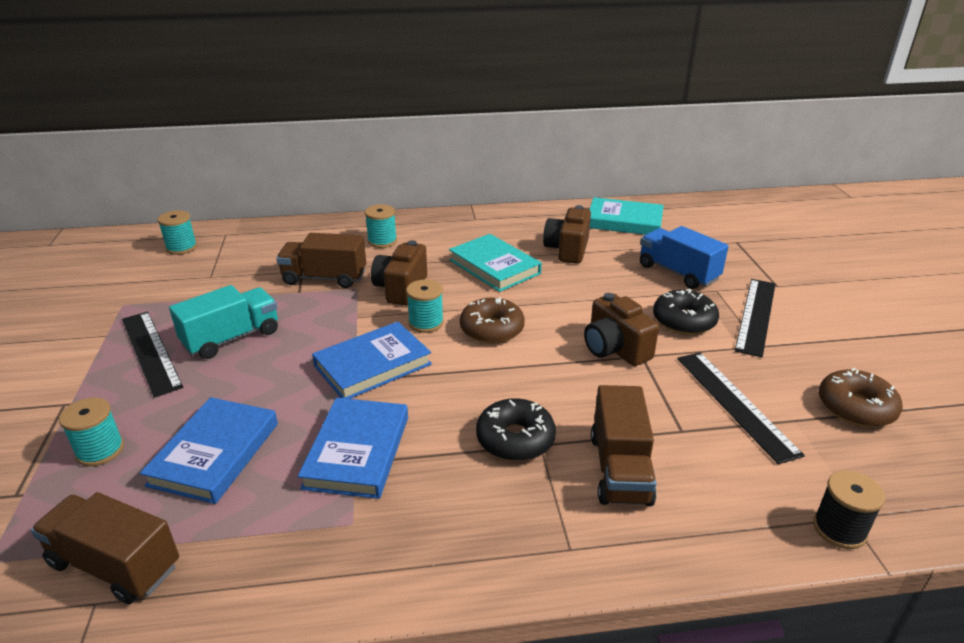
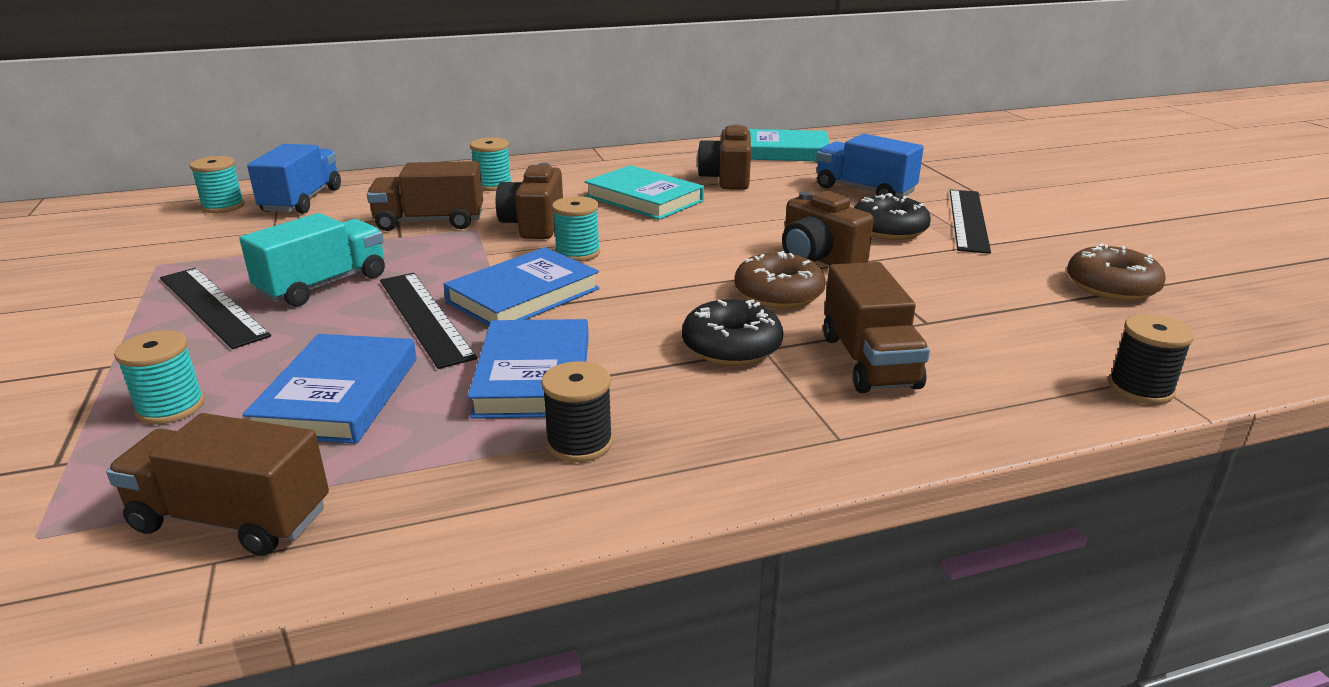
camera: 10 degrees left, 5 degrees down
(238, 246) = (302, 201): none -> blue truck
(372, 526) = (579, 443): none -> black spool
(492, 329) = (663, 253): brown donut -> brown donut (778, 294)
(735, 403) = (977, 294): black ruler -> black ruler (425, 317)

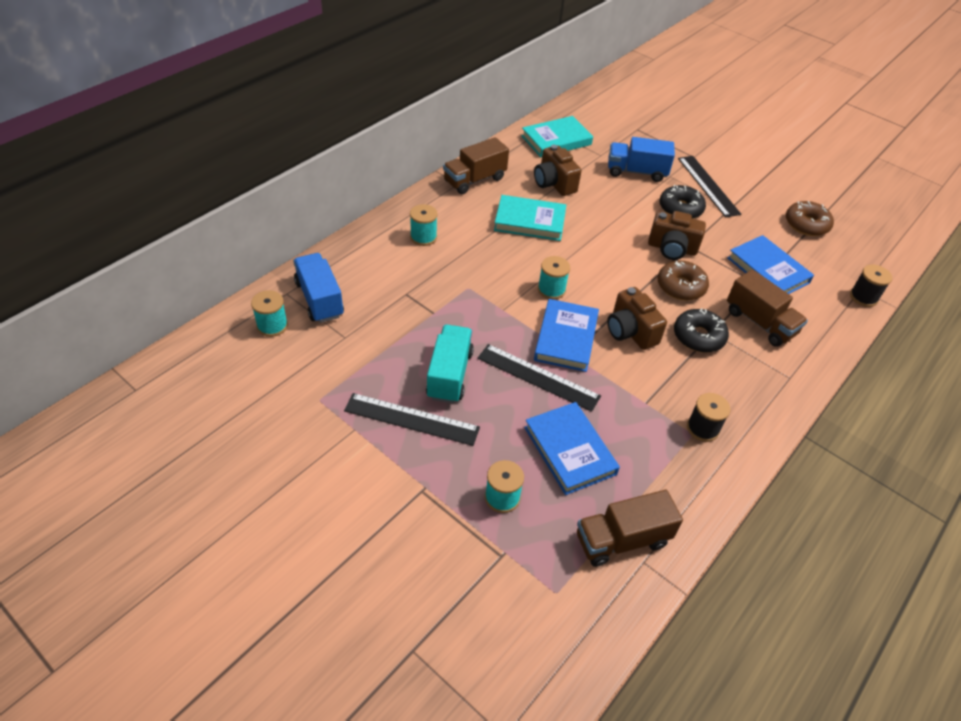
camera: 35 degrees left, 20 degrees up
(430, 222) = (433, 291): brown truck -> brown truck (474, 180)
(534, 225) = (498, 272): brown camera -> brown camera (630, 331)
(534, 376) = (638, 396): blue book -> blue book (768, 270)

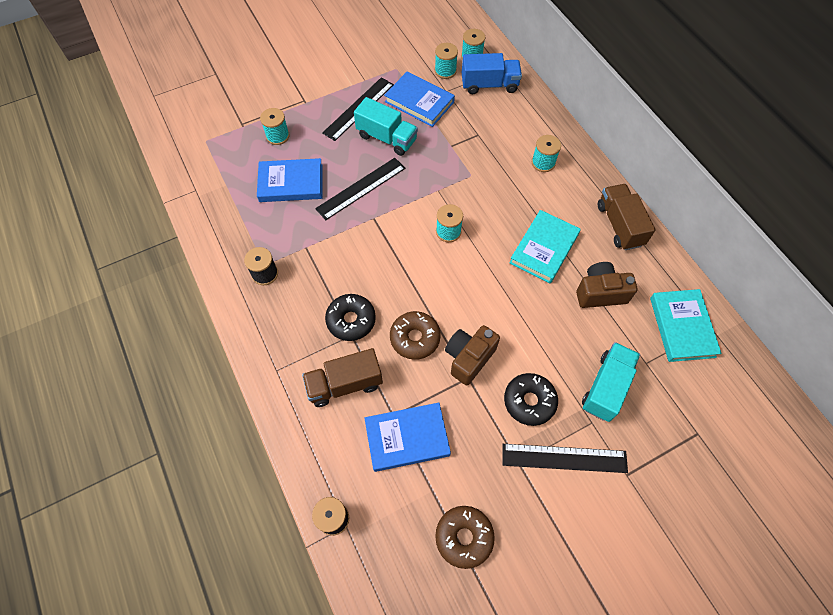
camera: 115 degrees right, 15 degrees up
(307, 346) = (445, 71): none -> turquoise spool
(566, 338) = (390, 220): blue book -> blue book (419, 102)
(622, 540) = (215, 185): brown truck -> none
(630, 331) = (378, 270): brown camera -> none
(636, 172) = (606, 387): blue truck -> turquoise truck

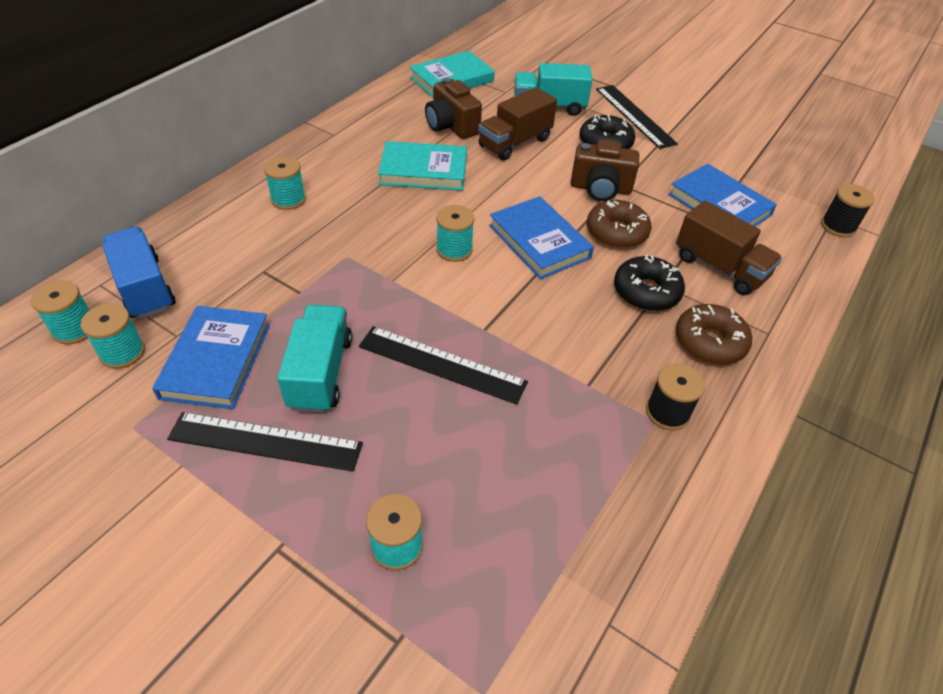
camera: 120 degrees left, 15 degrees down
(291, 183) = (490, 463): blue book -> blue book (539, 241)
(464, 537) = (755, 150): brown donut -> brown donut (709, 342)
(619, 225) = (354, 129): brown truck -> brown truck (515, 142)

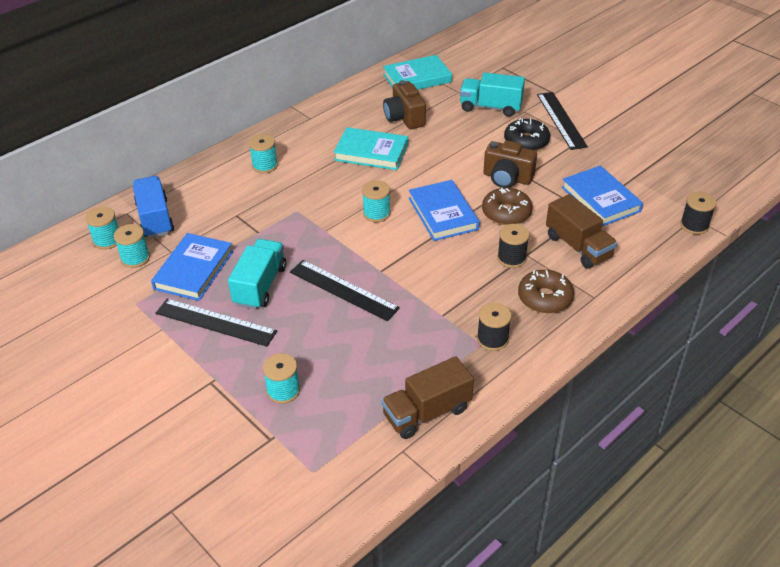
camera: 15 degrees right, 5 degrees down
(515, 142) = (451, 135): brown truck -> brown truck (427, 412)
(646, 292) = (511, 258): black donut -> black spool

